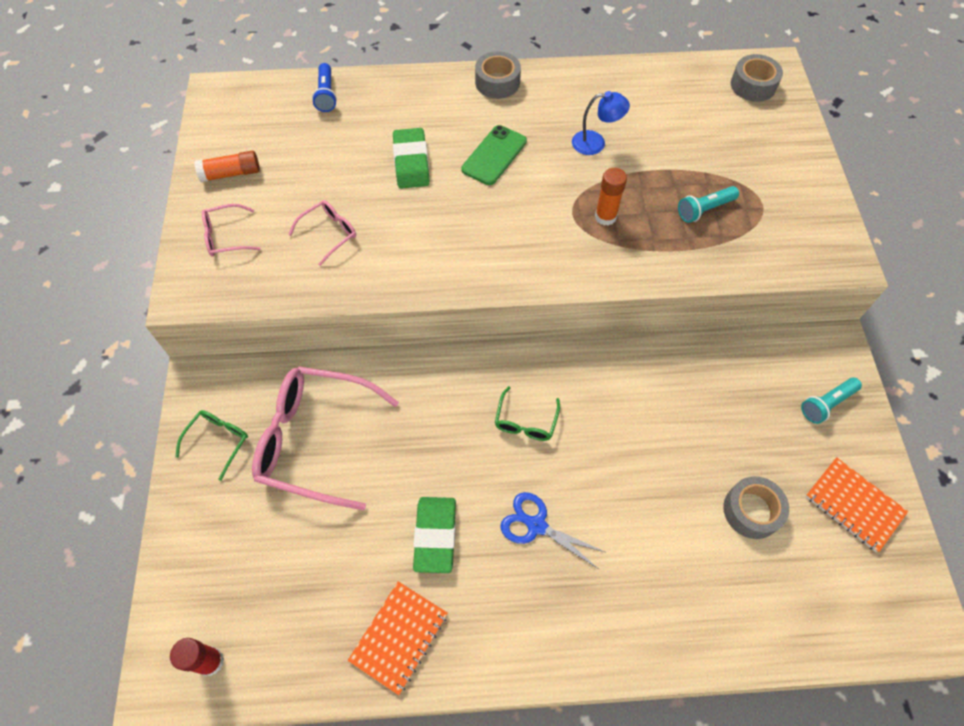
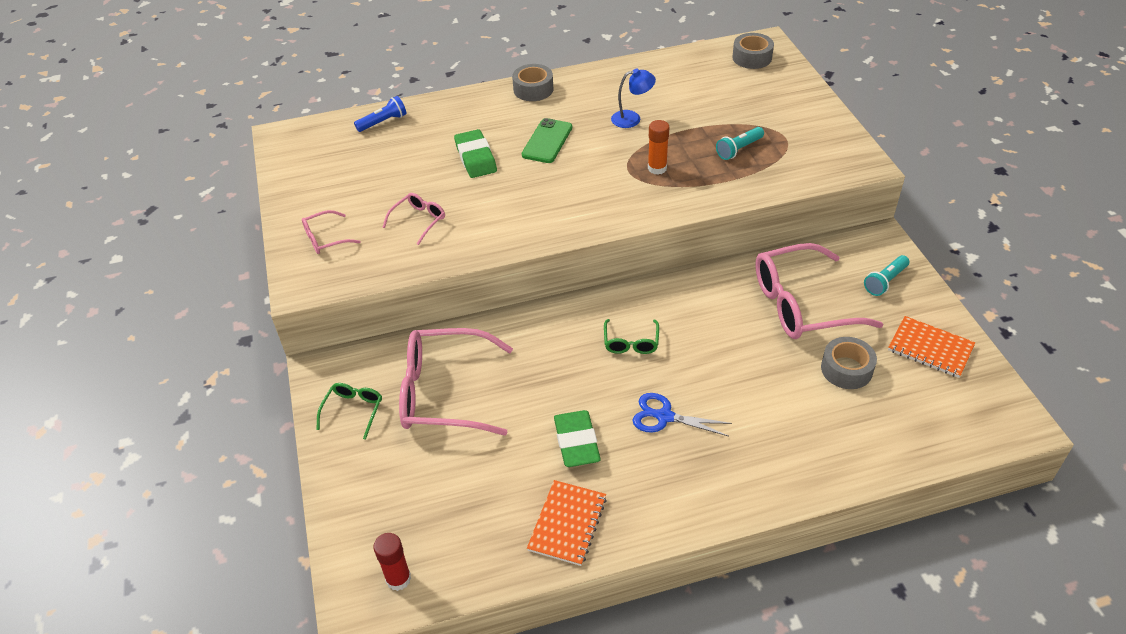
camera: 10 degrees left, 15 degrees down
(231, 173) = (315, 192): orange glue stick -> none
(326, 95) = (383, 122): blue flashlight -> blue flashlight turned 105 degrees counterclockwise
(724, 414) = (801, 304): none -> pink glasses

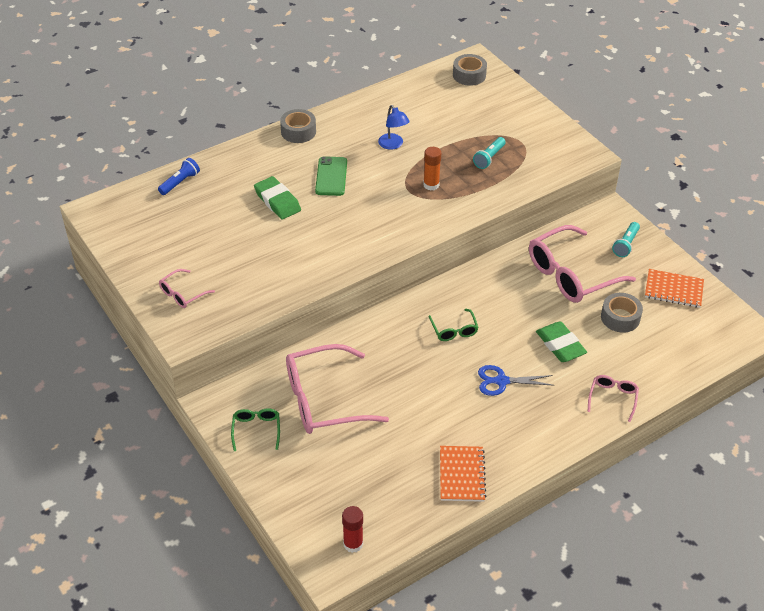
camera: 20 degrees left, 0 degrees up
(419, 221) = (255, 264): pink glasses -> pink glasses (612, 398)
(576, 442) = (443, 414): green eraser -> green eraser (560, 345)
(632, 118) = (393, 145): blue lamp -> blue lamp turned 90 degrees clockwise

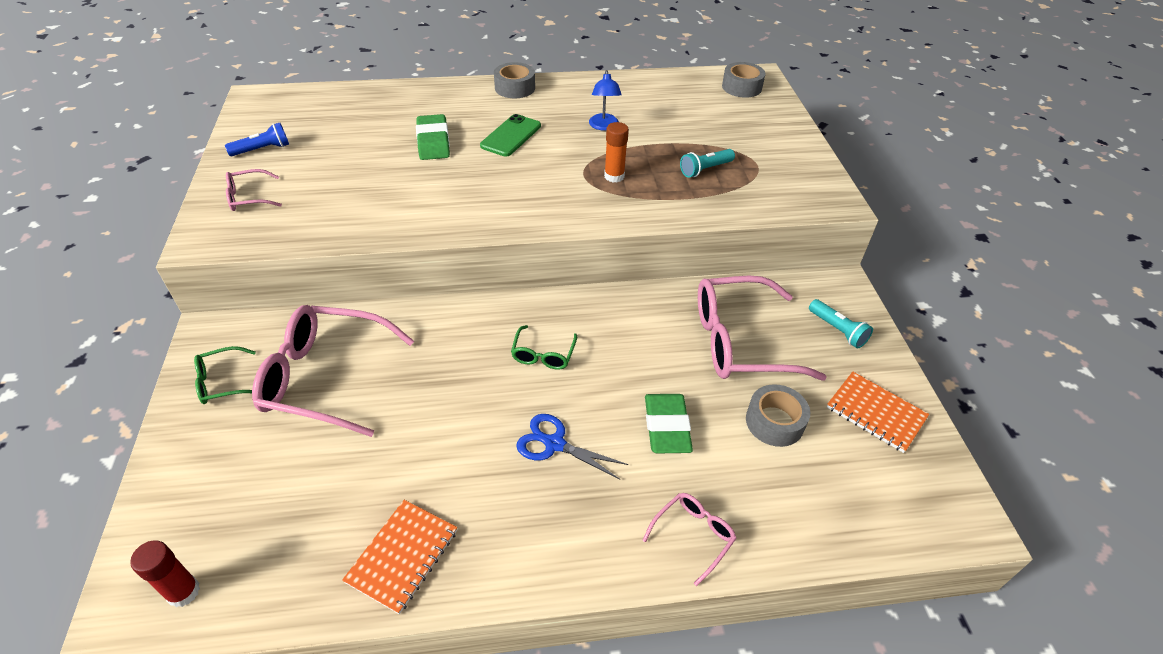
camera: 25 degrees right, 0 degrees up
(180, 182) = (357, 98): blue flashlight -> blue flashlight (263, 149)
(256, 430) = (222, 382): green glasses -> green glasses turned 135 degrees counterclockwise
(625, 245) = (838, 330): turquoise flashlight -> turquoise flashlight turned 90 degrees counterclockwise

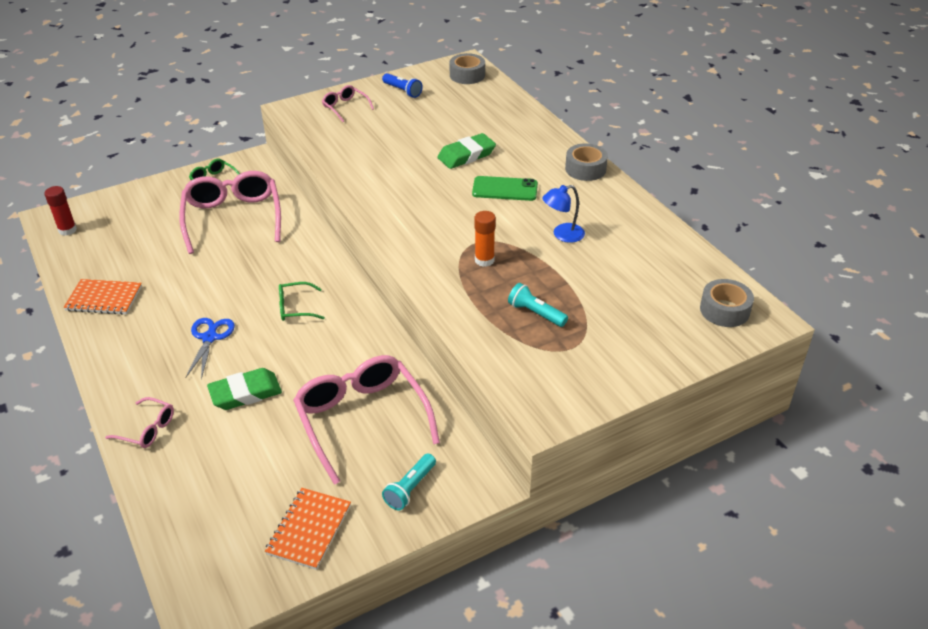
camera: 70 degrees right, 5 degrees down
(774, 422) = (273, 458): grey tape -> grey tape (467, 75)

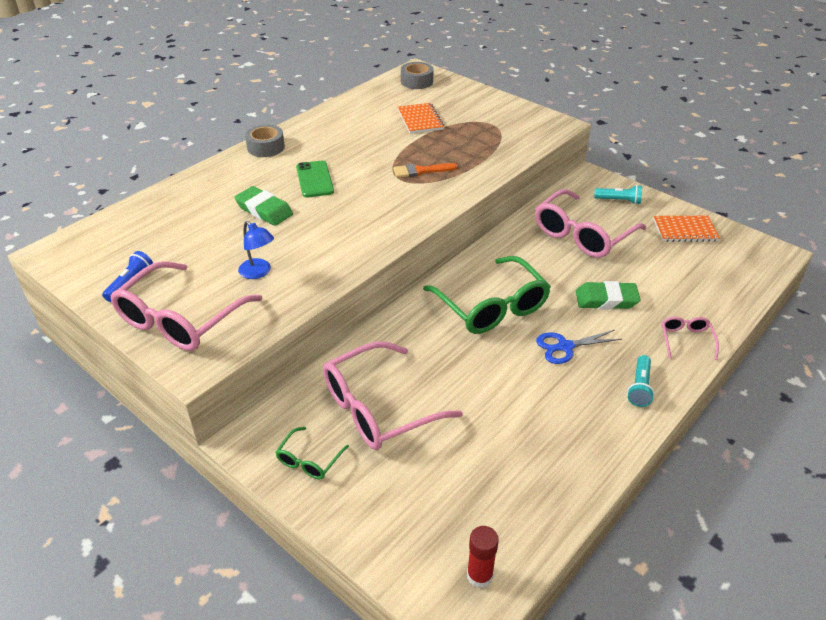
camera: 110 degrees left, 0 degrees up
(104, 298) = (570, 457): orange notebook -> orange notebook (420, 120)
(245, 393) = (606, 300): green eraser -> green eraser turned 45 degrees counterclockwise
(295, 308) = (492, 307): green glasses -> green glasses, size x2.13
(345, 107) = (180, 319): pink glasses -> pink glasses, size x2.13
(467, 75) = (84, 244): grey tape -> none
(484, 260) = (421, 171): orange glue stick -> orange brush
(535, 313) = (467, 141): turquoise flashlight -> turquoise flashlight (639, 388)
(562, 235) = (368, 144): blue lamp -> blue lamp (258, 272)

